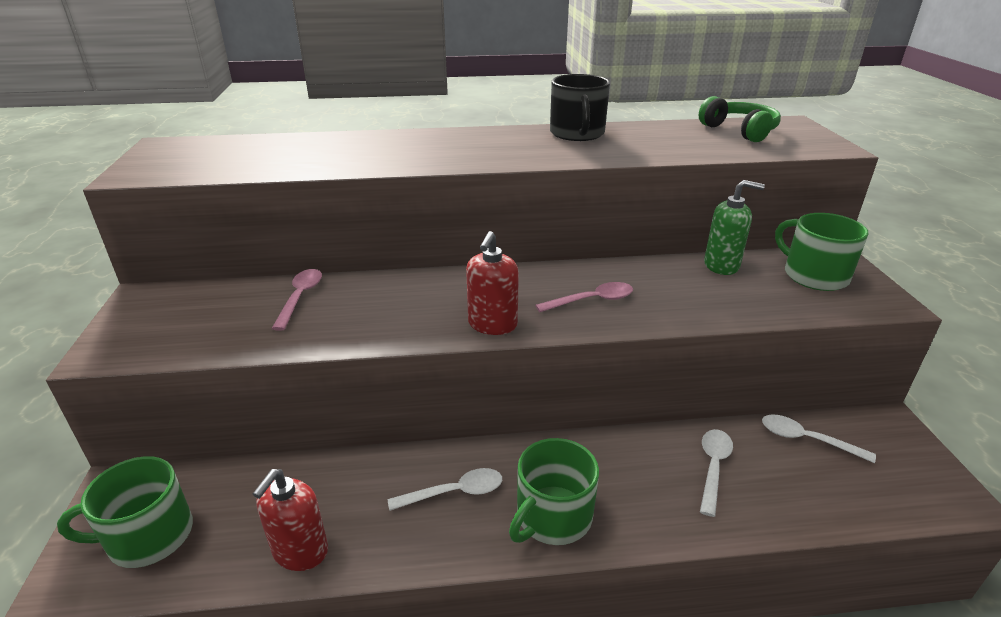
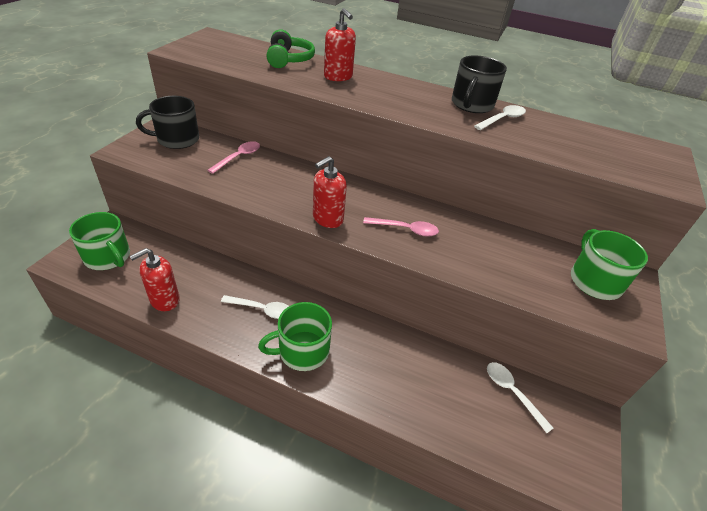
camera: 25 degrees right, 10 degrees up
(148, 536) = (108, 257): green mug -> green mug turned 150 degrees counterclockwise
(182, 307) = (177, 139): none -> black mug
(397, 147) = (338, 77): none -> red soap dispenser
(713, 467) = (427, 375): white spoon -> white spoon (502, 119)
(721, 265) = (527, 243): green soap dispenser -> none
(739, 131) = (607, 143): green headphones -> green headphones (289, 59)

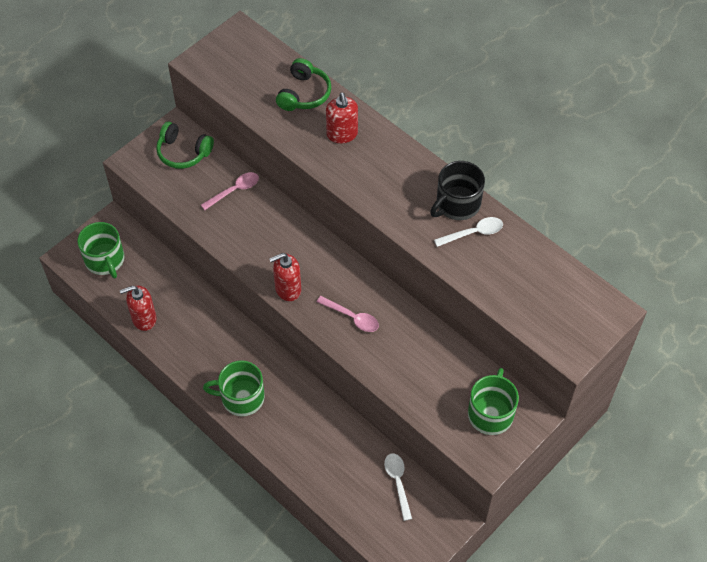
camera: 25 degrees right, 15 degrees up
(177, 139) = (183, 152): black mug -> green headphones
(262, 309) = (221, 349): white spoon -> none

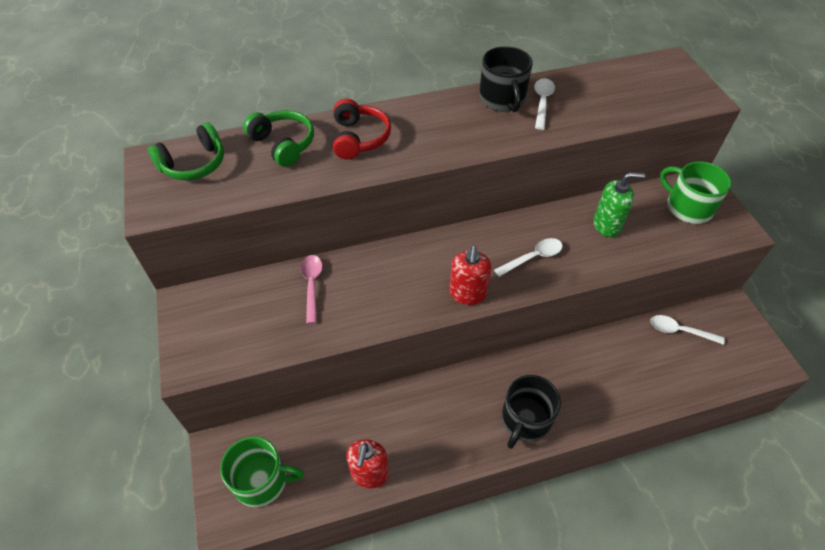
camera: 60 degrees left, 5 degrees down
(183, 152) = (223, 309): green headphones -> green headphones (194, 164)
(241, 397) = (525, 420): green mug -> black mug
(342, 134) = (359, 138): red soap dispenser -> red headphones
(352, 317) = (533, 257): pink spoon -> white spoon
(424, 357) = (607, 225): none -> green soap dispenser

